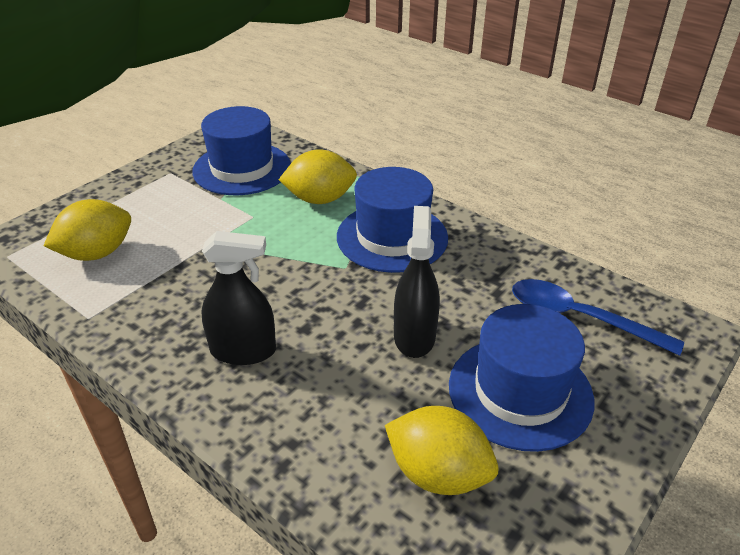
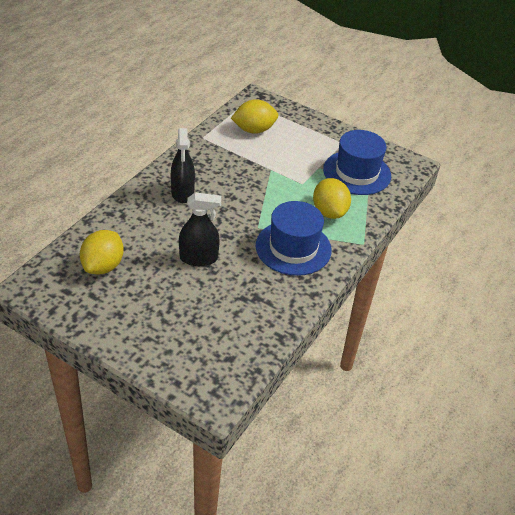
camera: 80 degrees right, 5 degrees up
(97, 253) = (254, 130): yellow lemon -> yellow lemon turned 60 degrees counterclockwise
(520, 392) = (157, 301): blue hat -> none
(580, 318) = (222, 338): blue spoon -> none

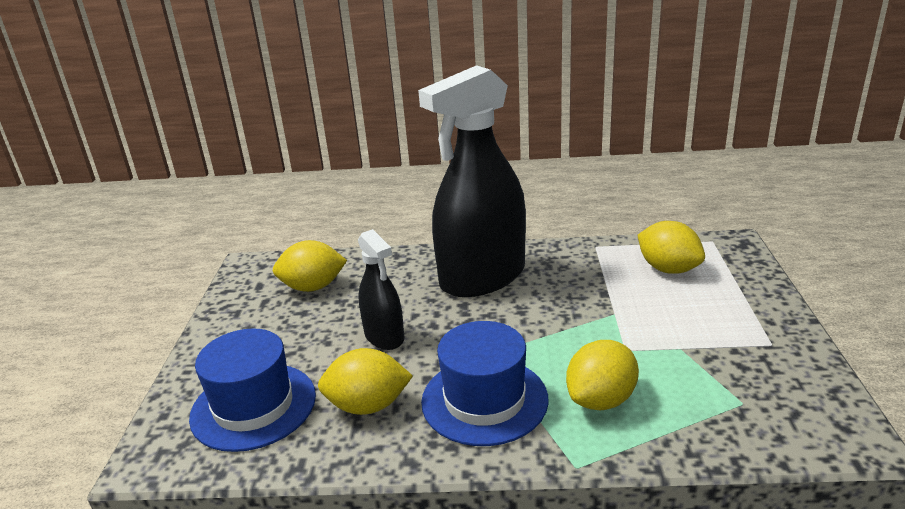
camera: 65 degrees right, 15 degrees down
(182, 193) = (482, 277): black spray bottle -> black spray bottle, size x1.99
(256, 291) = (368, 406): none -> yellow lemon
(357, 172) = (728, 387): blue hat -> blue hat (253, 406)

